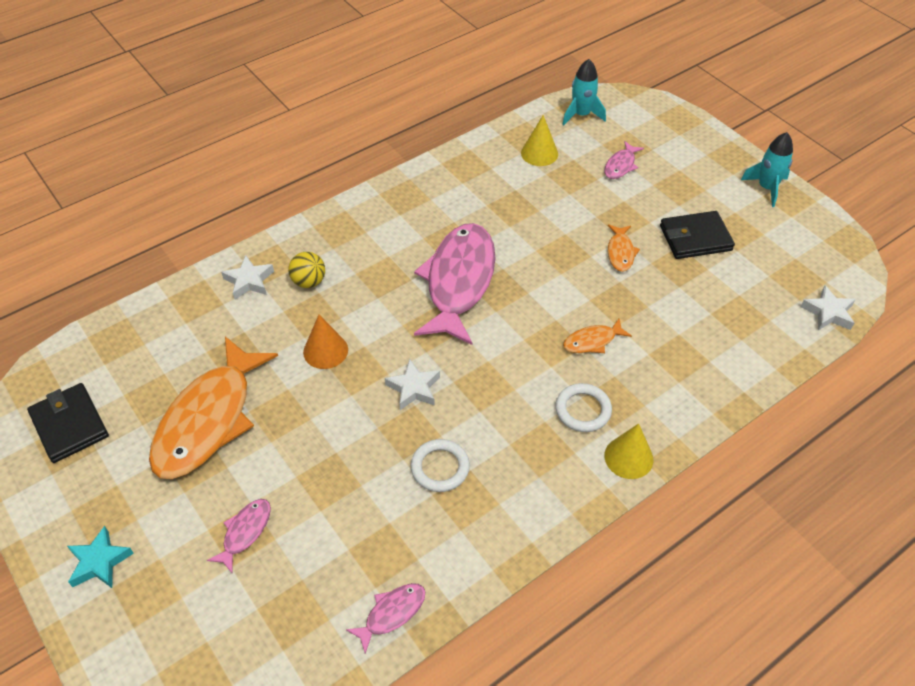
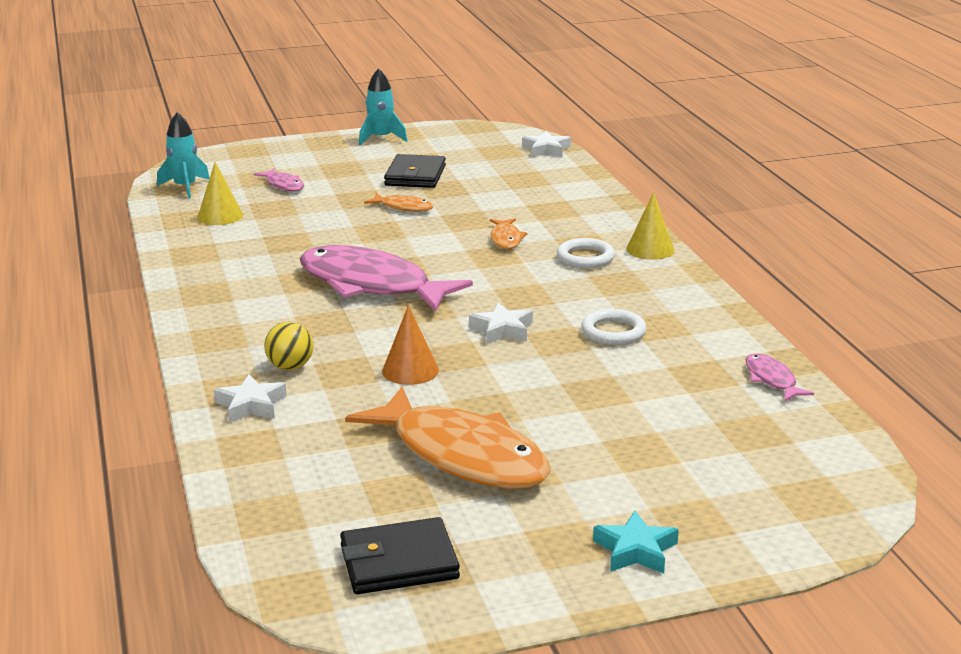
camera: 70 degrees left, 25 degrees down
(245, 532) = (639, 448): pink fish -> none

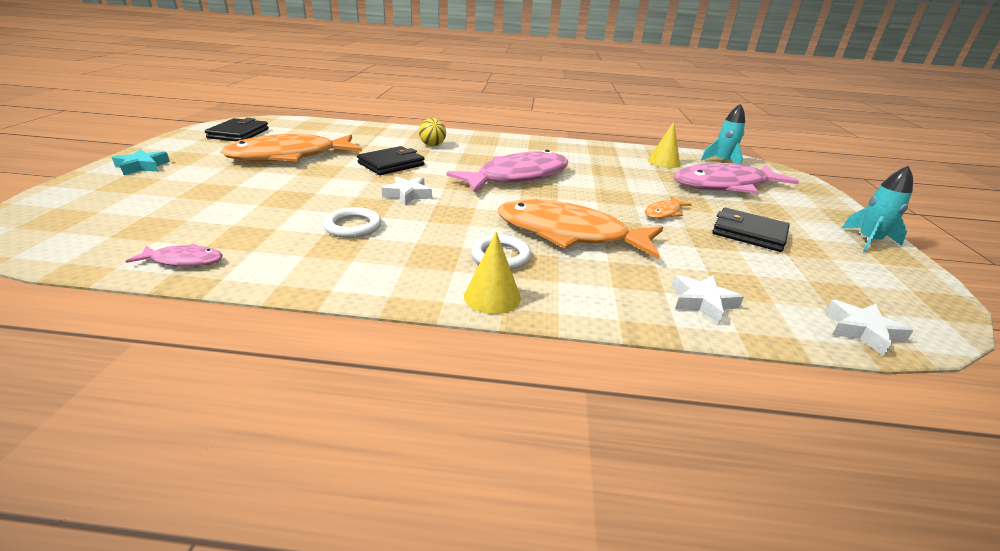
camera: 110 degrees right, 5 degrees up
(251, 405) = (404, 135): white star -> white star (702, 302)
(284, 185) = (725, 185): pink fish -> pink fish, size x2.31
(410, 370) = (391, 164): orange cone -> black wallet
(506, 239) = (569, 234): orange fish -> orange fish, size x2.31

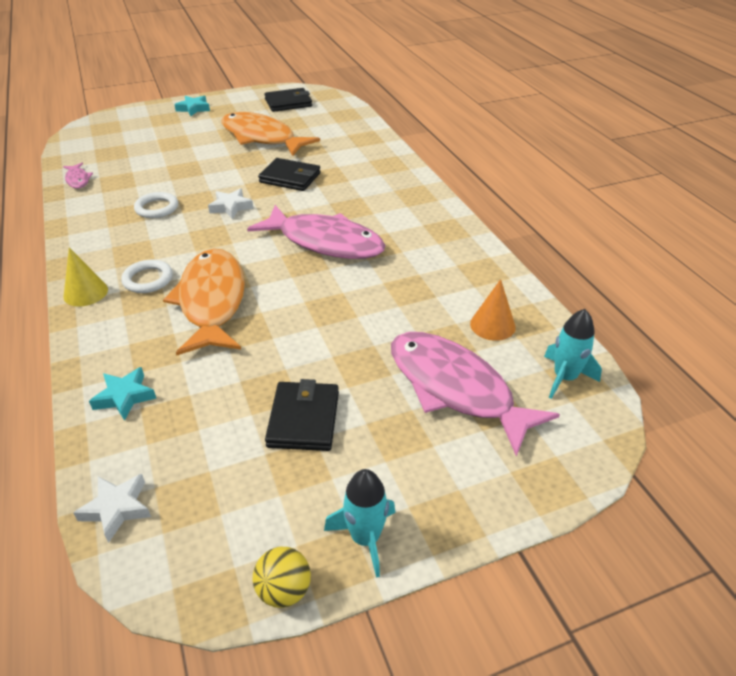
camera: 65 degrees right, 10 degrees up
(432, 145) = (361, 177): yellow ball -> yellow ball (284, 590)
(663, 162) = (492, 325): yellow cone -> orange cone
(664, 213) = (311, 349): orange fish -> none
(702, 302) = (124, 397): white star -> turquoise star

